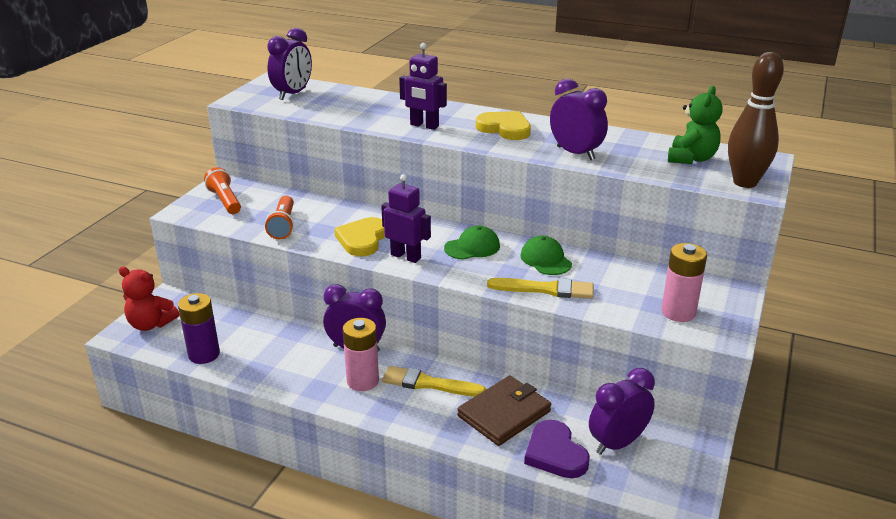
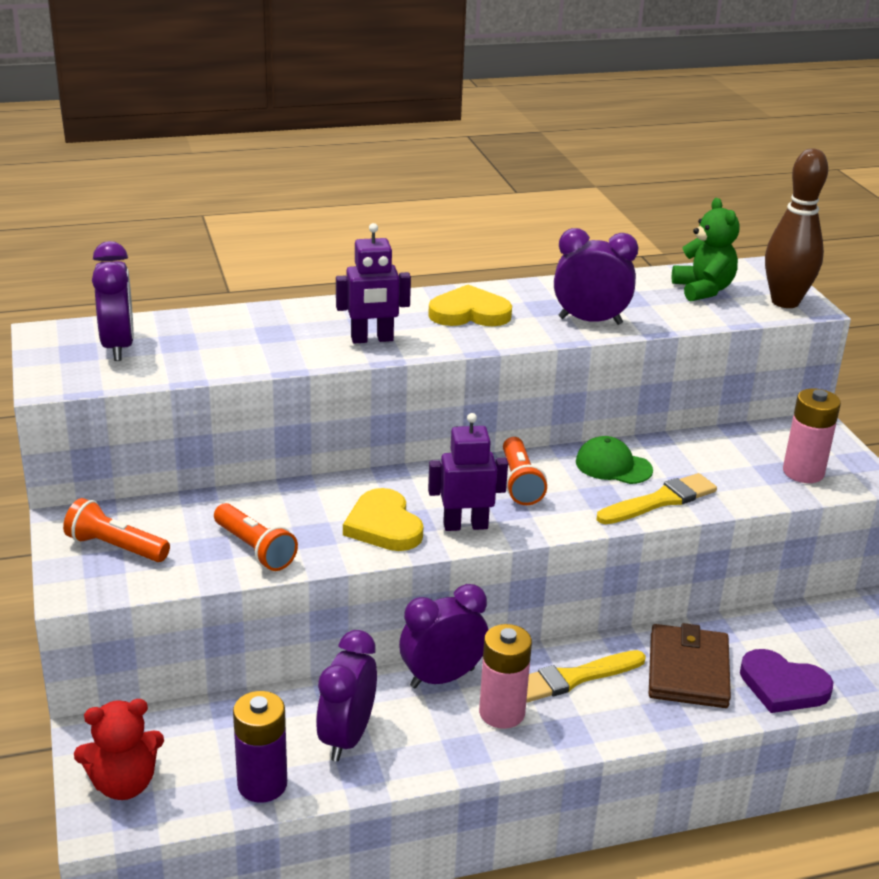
camera: 40 degrees left, 0 degrees up
(472, 247) = (520, 483): green cap -> orange flashlight
(617, 443) = (819, 645): purple clock -> purple clock (347, 737)

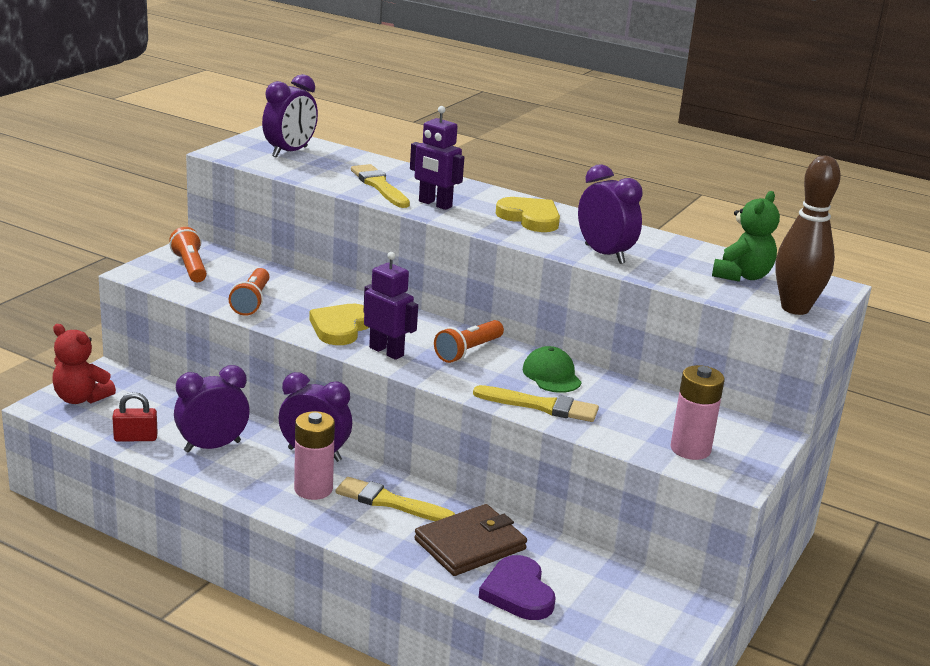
camera: 45 degrees right, 5 degrees down
(262, 784) = (135, 438): purple battery -> red padlock
(285, 344) = (379, 186): none -> yellow brush

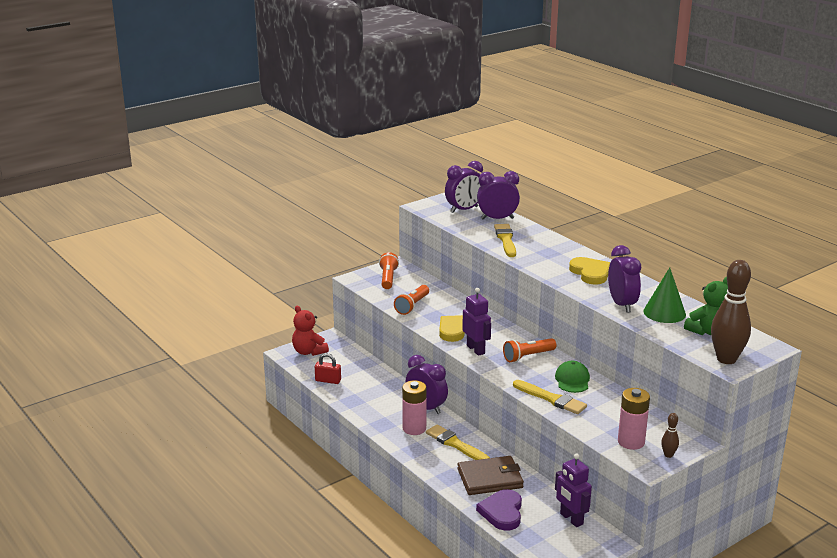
camera: 25 degrees right, 0 degrees up
(212, 446) = (369, 393): purple clock -> purple clock (497, 218)
(435, 204) = (533, 256): purple robot -> purple robot (571, 519)
(667, 258) = (664, 312): none -> green cone
(751, 458) = (668, 455): none -> brown bowling pin

